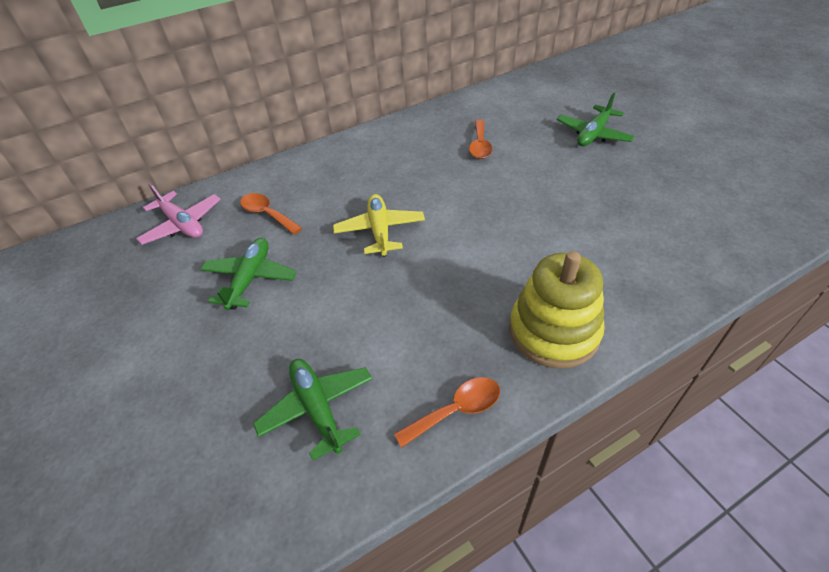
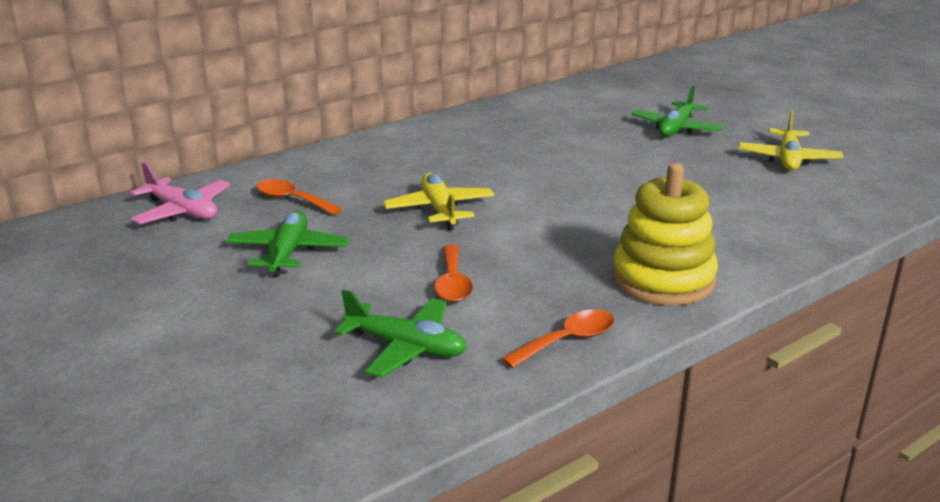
camera: 10 degrees left, 20 degrees down
(317, 408) = (406, 347): green plane -> green plane turned 150 degrees clockwise
(480, 145) = (543, 139): orange spoon -> orange spoon (453, 283)
(687, 175) = (788, 159): none -> yellow plane

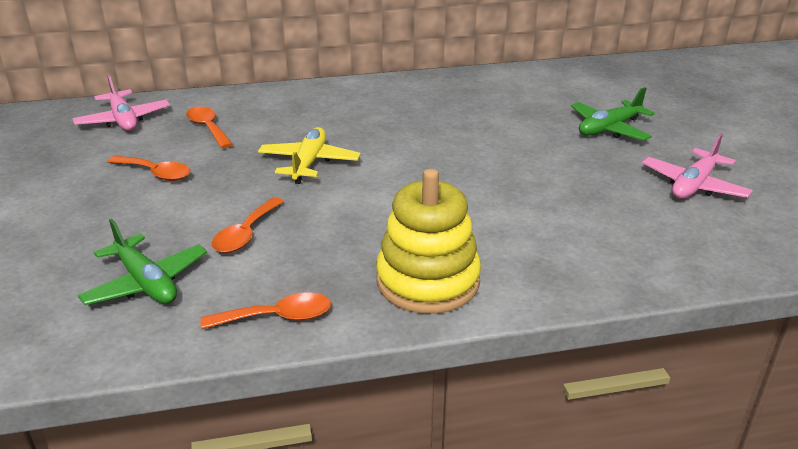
camera: 25 degrees right, 5 degrees up
(288, 252) = (156, 173): green plane -> orange spoon
(788, 159) = (693, 185): yellow plane -> pink plane

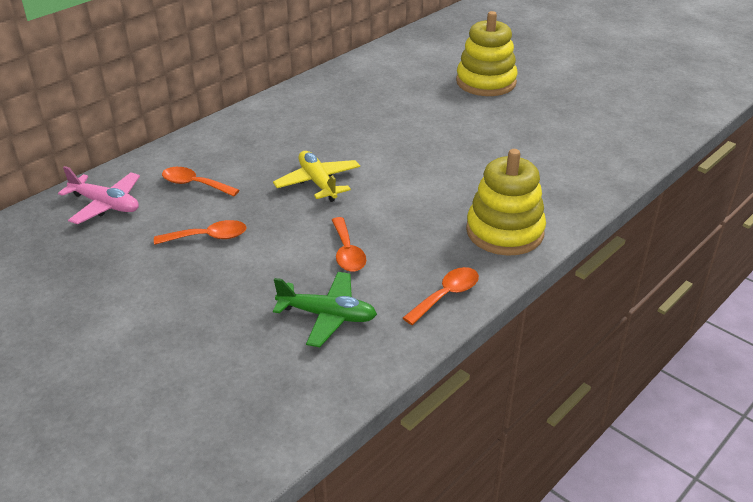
camera: 35 degrees left, 5 degrees up
(609, 129) = (486, 82): green plane -> yellow stacking toy
(693, 185) = (577, 106): pink plane -> none

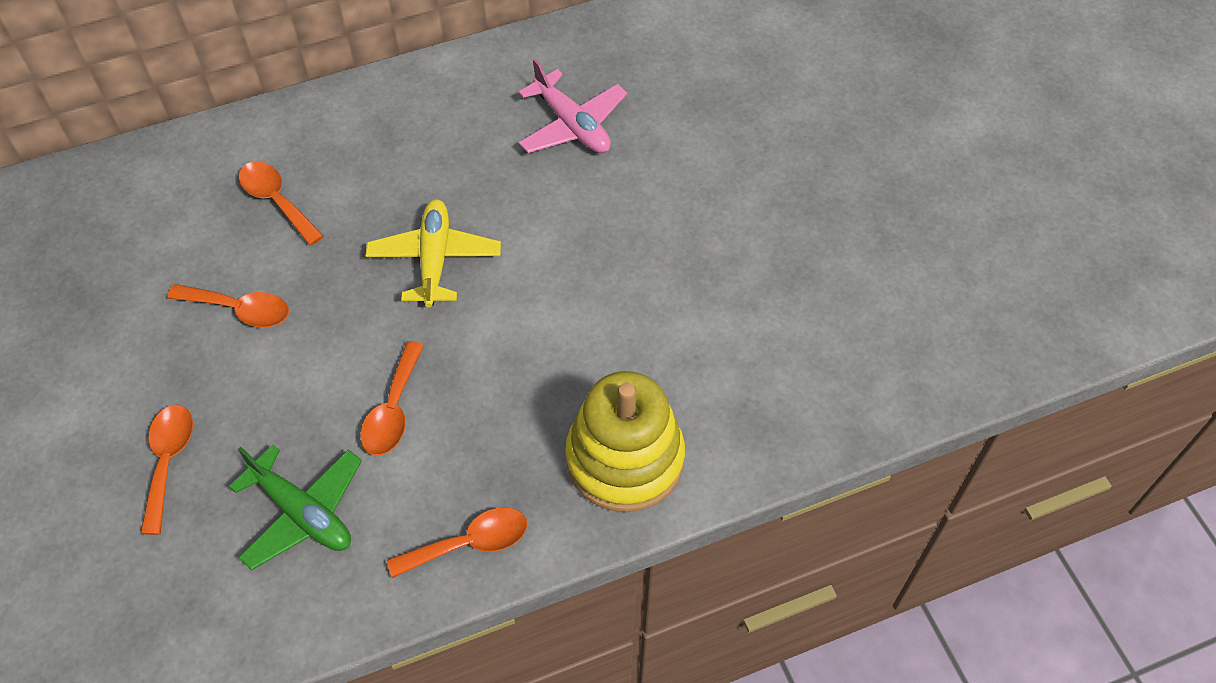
camera: 25 degrees right, 20 degrees up
(105, 205) = (151, 198): pink plane -> pink plane (572, 125)
(214, 320) = (168, 461): none -> orange spoon
(486, 82) = (811, 129): yellow stacking toy -> none

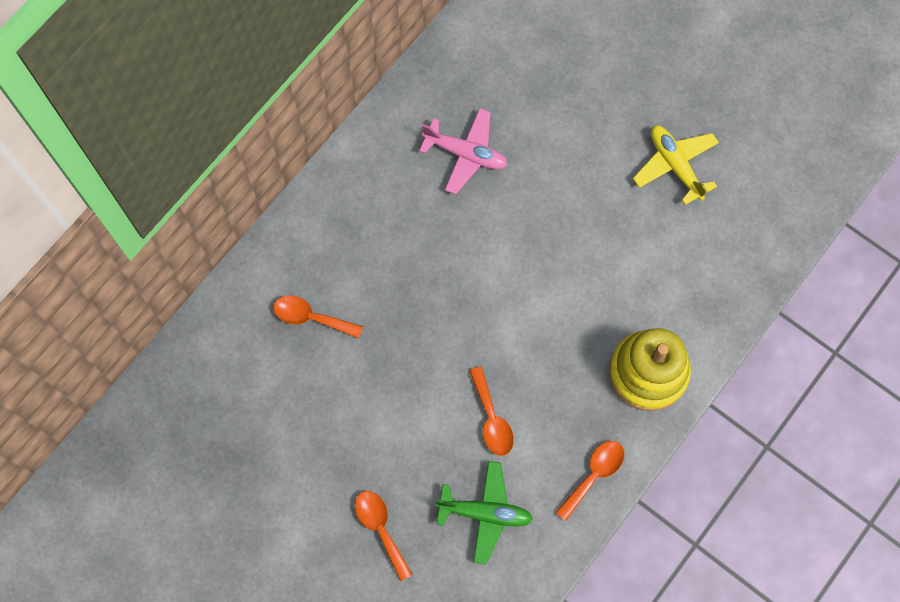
camera: 30 degrees left, 15 degrees up
(240, 310) = (347, 407): orange spoon -> none
(435, 259) = (445, 303): yellow plane -> yellow plane (675, 165)

